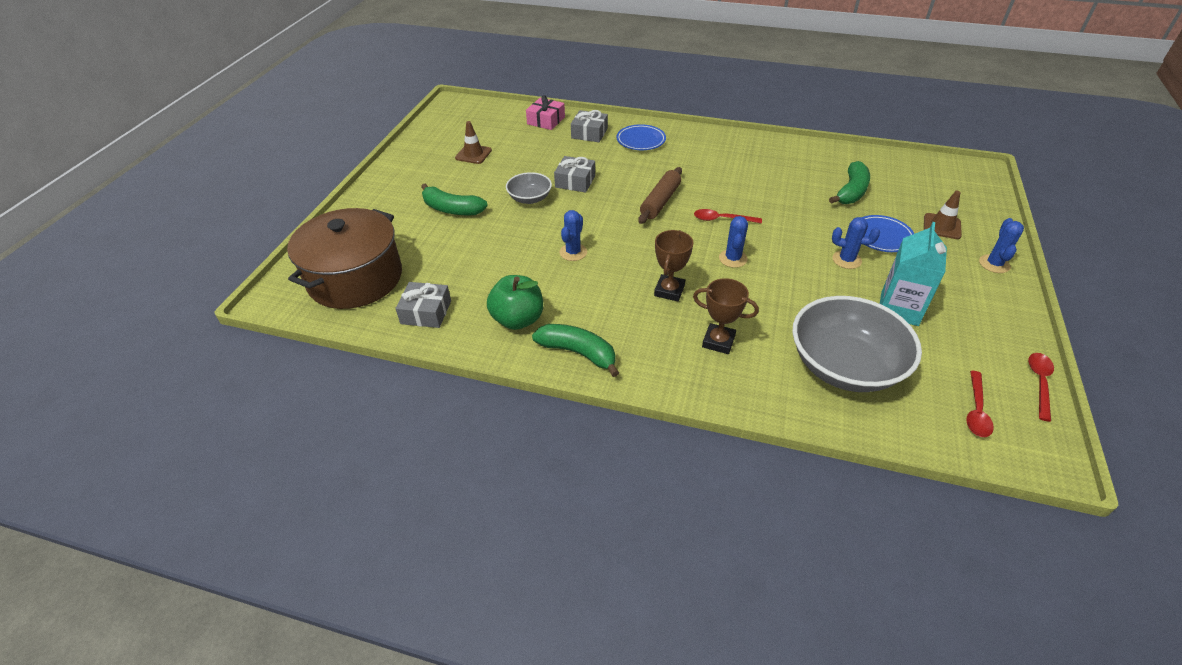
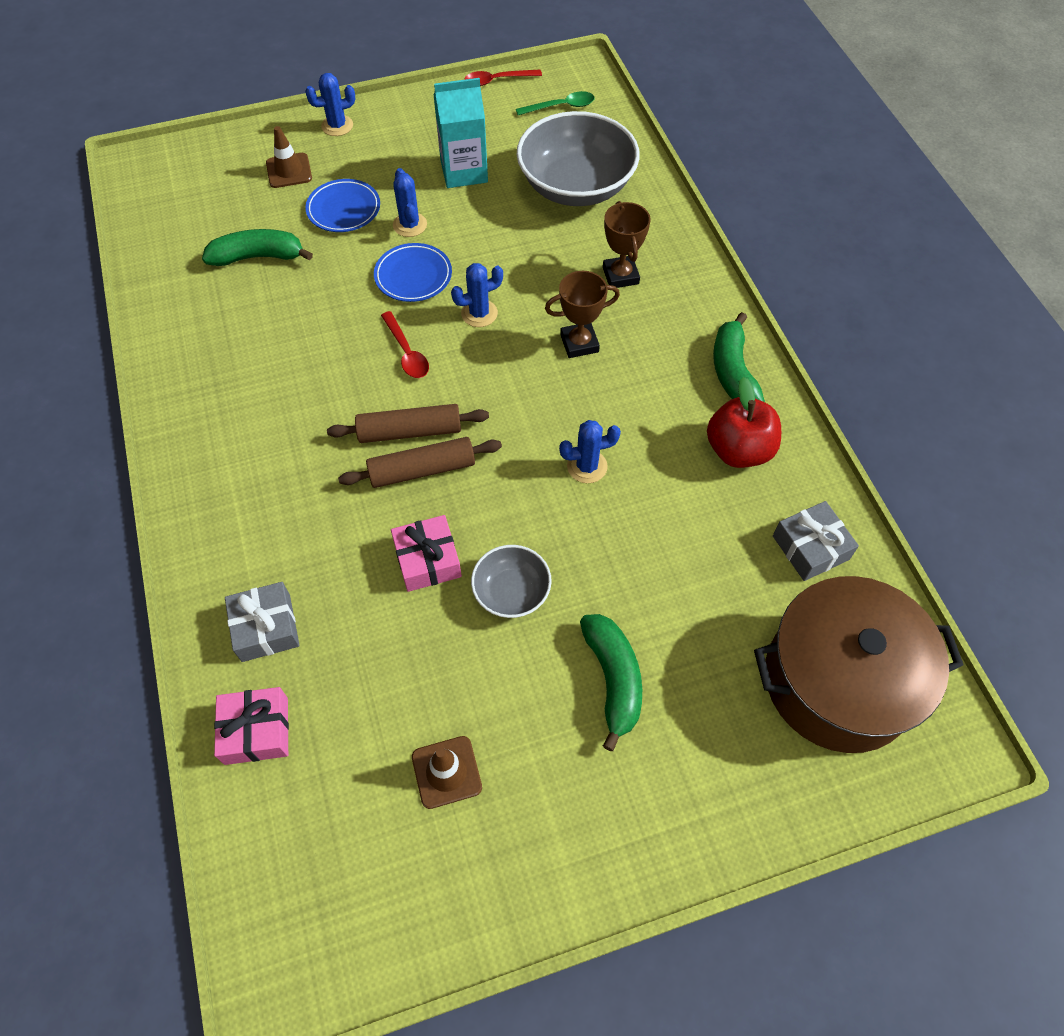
camera: 125 degrees left, 15 degrees up
(518, 319) = (738, 450): green apple -> red apple
(575, 181) = (428, 560): grey gift -> pink gift
(630, 197) = (422, 470): none -> brown rolling pin
(641, 140) = (250, 538): blue plate -> blue plate (413, 276)
(976, 410) = (561, 107): red spoon -> green spoon

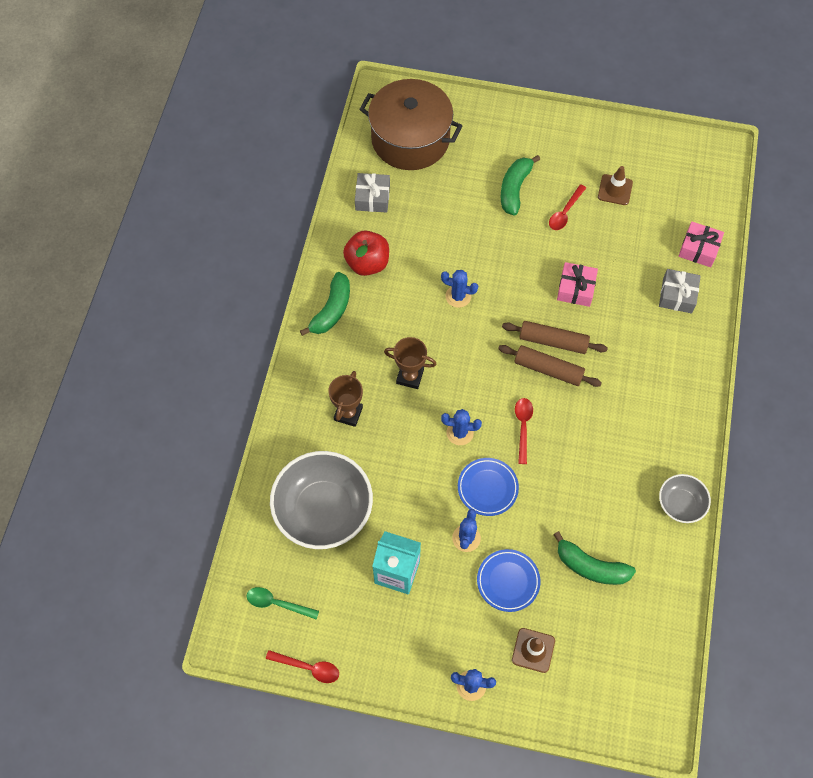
camera: 150 degrees left, 5 degrees up
(509, 680) = (565, 212): none -> red spoon
(511, 592) = (540, 251): grey bowl -> grey bowl (680, 503)

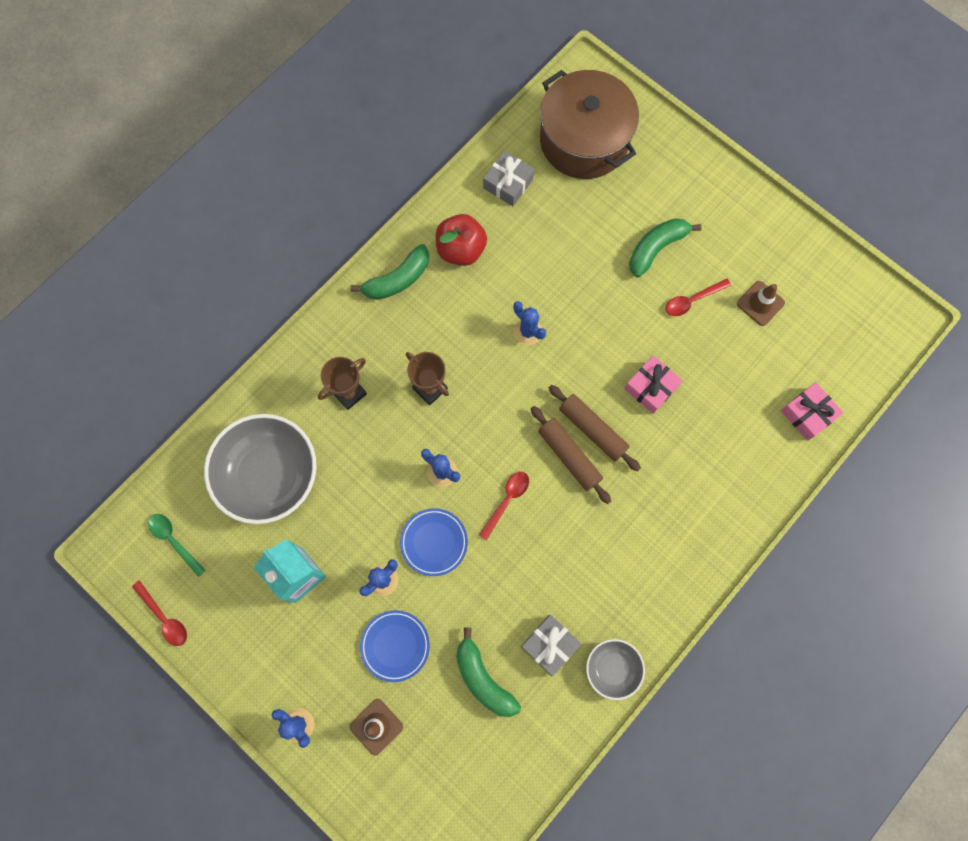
camera: 30 degrees right, 10 degrees up
(677, 295) = (751, 451): grey gift -> grey gift (549, 645)

